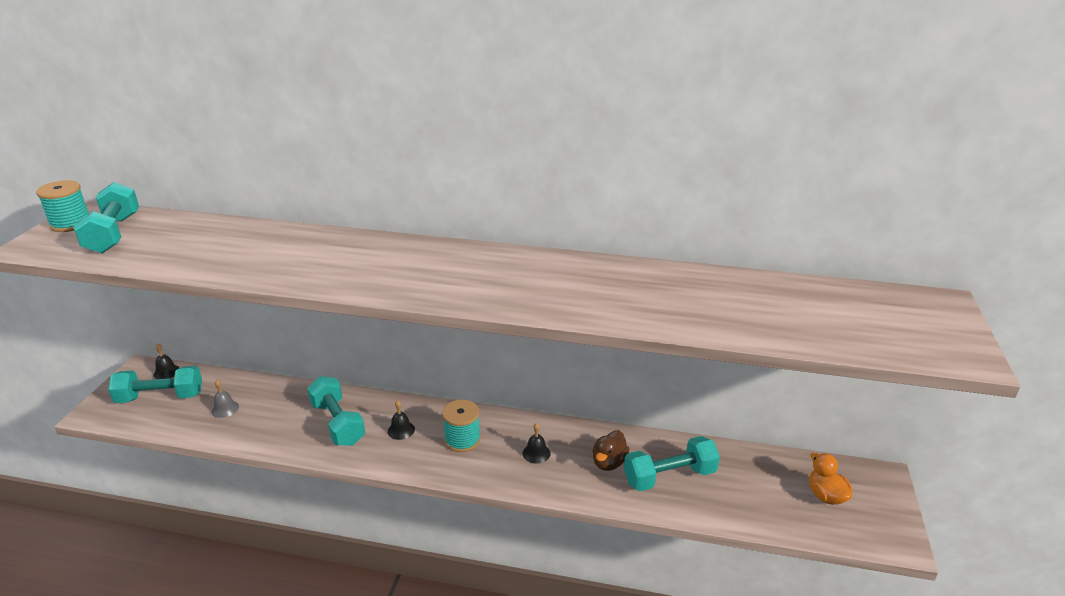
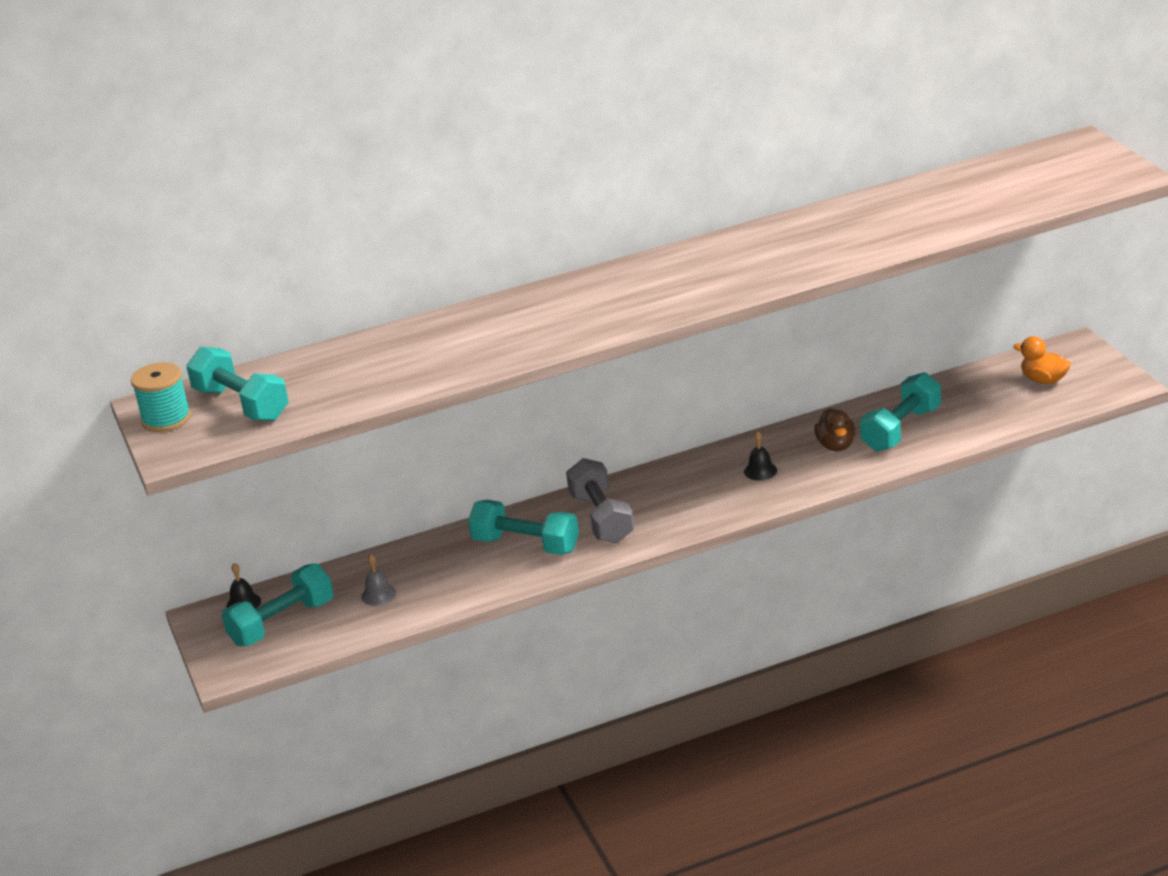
camera: 30 degrees left, 0 degrees up
(401, 430) = (601, 518): black bell -> grey dumbbell
(462, 440) = (675, 495): turquoise spool -> none

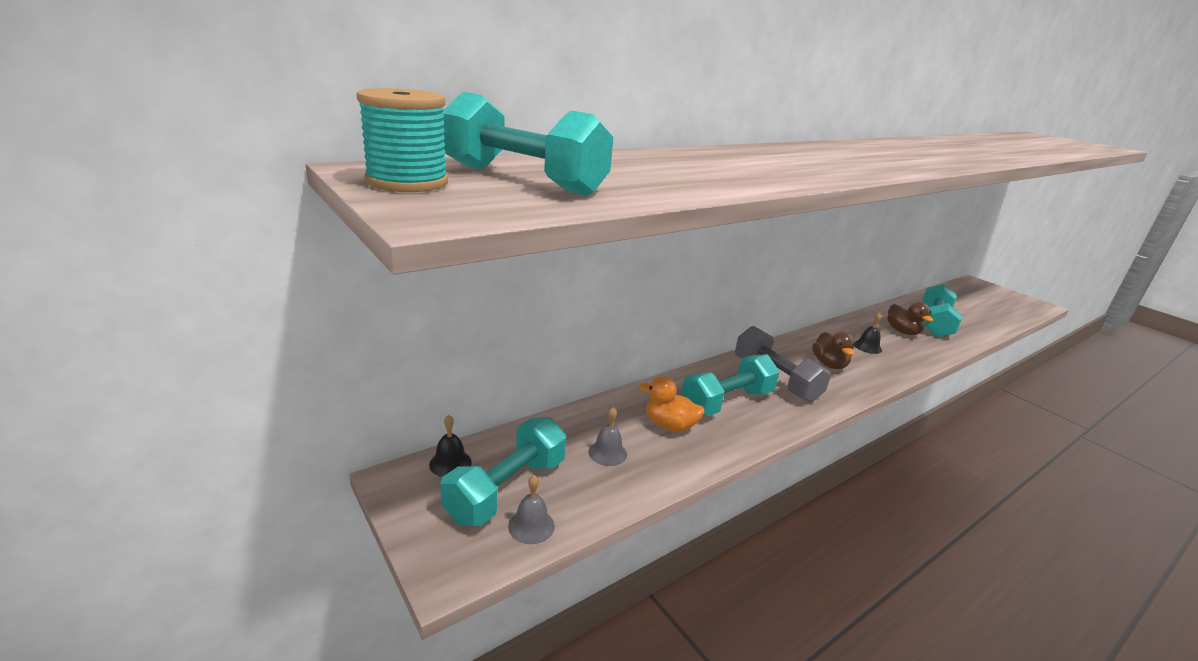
camera: 20 degrees left, 5 degrees down
(291, 648) = (531, 526): none -> grey bell
(526, 545) = (726, 402): turquoise dumbbell -> turquoise dumbbell turned 45 degrees counterclockwise
(684, 497) = (829, 364): none -> brown duck
(1043, 380) = (985, 300): orange duck -> orange duck (669, 425)

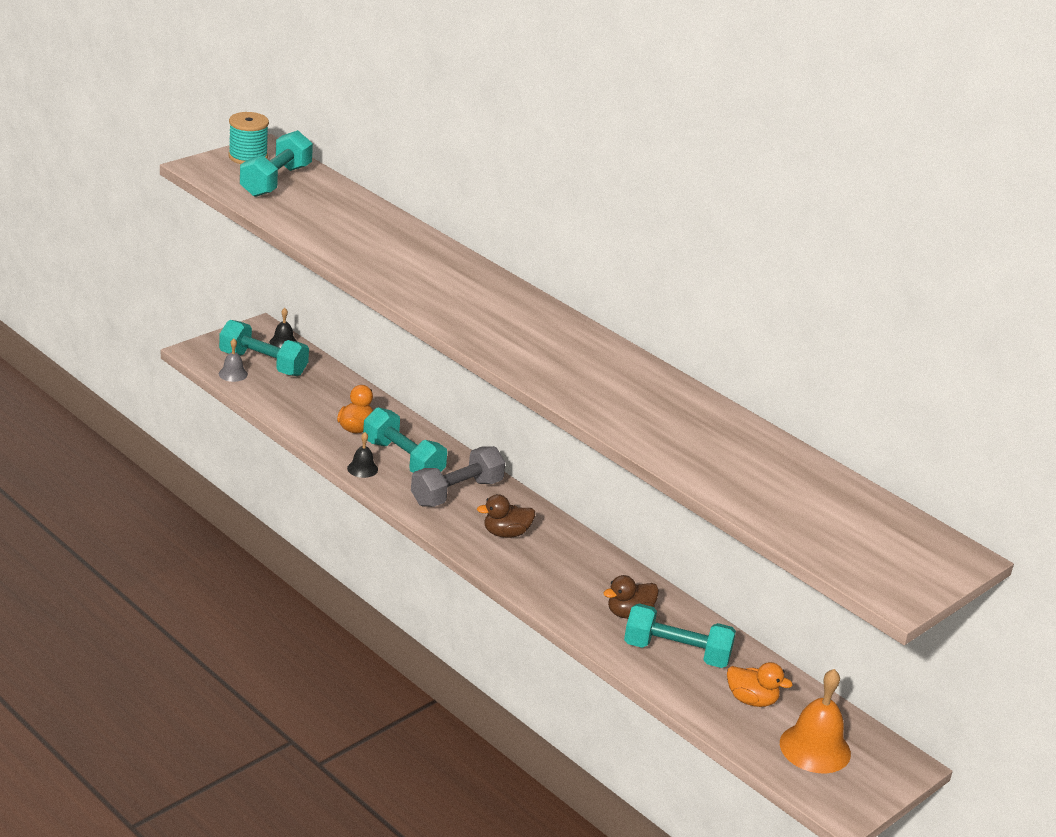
camera: 80 degrees right, 5 degrees up
(607, 453) = (312, 400): grey bell -> none
(867, 347) = (566, 572): black bell -> black bell (362, 468)
(962, 310) = (751, 700): none -> orange duck
(990, 301) = (815, 748): none -> orange bell

